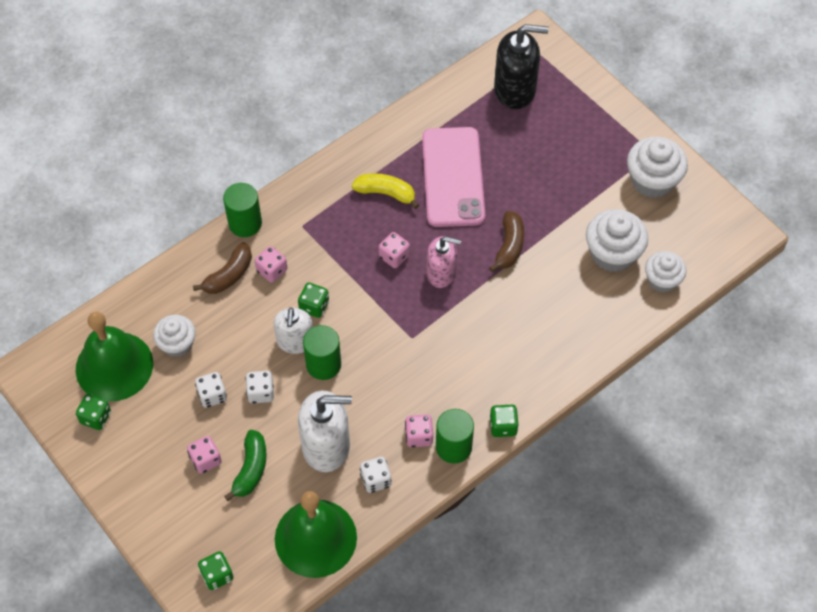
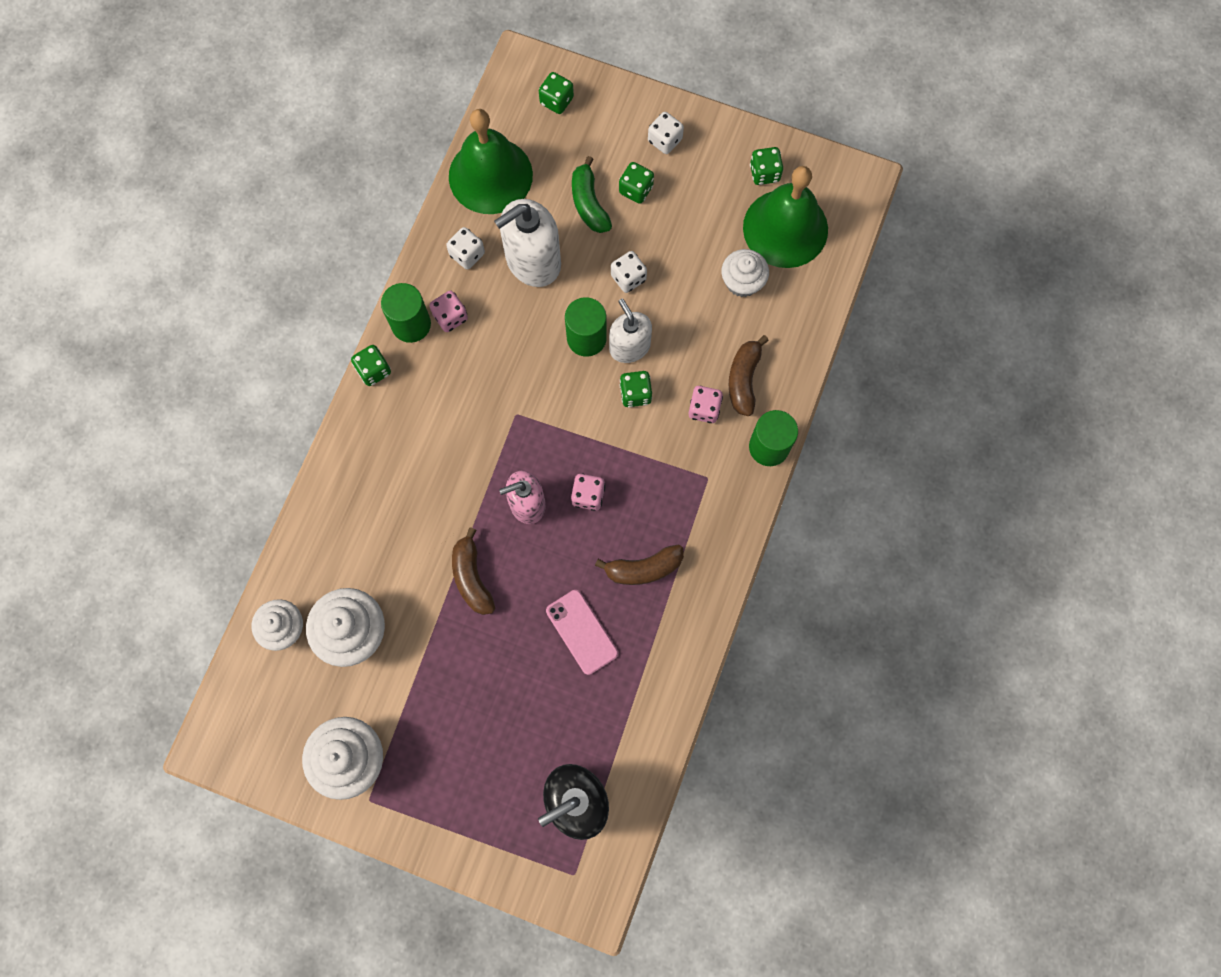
camera: 150 degrees right, 15 degrees up
(206, 460) = (636, 189): pink dice -> green dice
(212, 395) = (672, 250): white dice -> white dice (665, 140)
(386, 193) = (643, 568): yellow banana -> brown banana
(453, 177) = (581, 632): pink phone -> pink phone, size x0.55

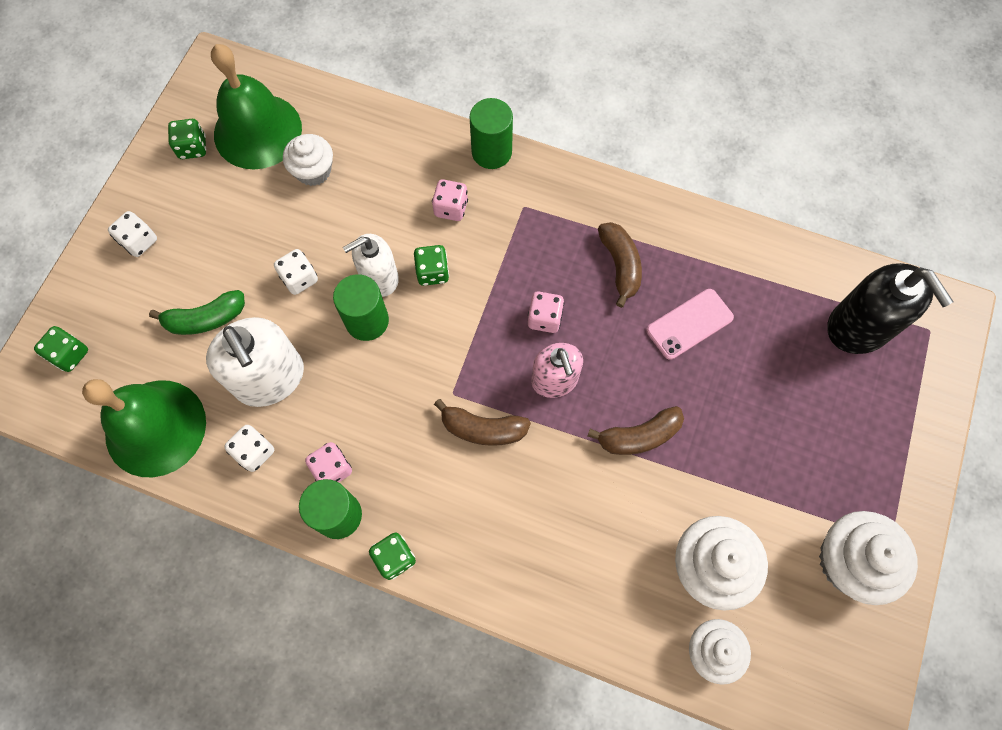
camera: 90 degrees left, 5 degrees down
(636, 189) = (195, 271): green dice -> none
(744, 379) = (420, 172): brown banana -> brown banana (483, 429)

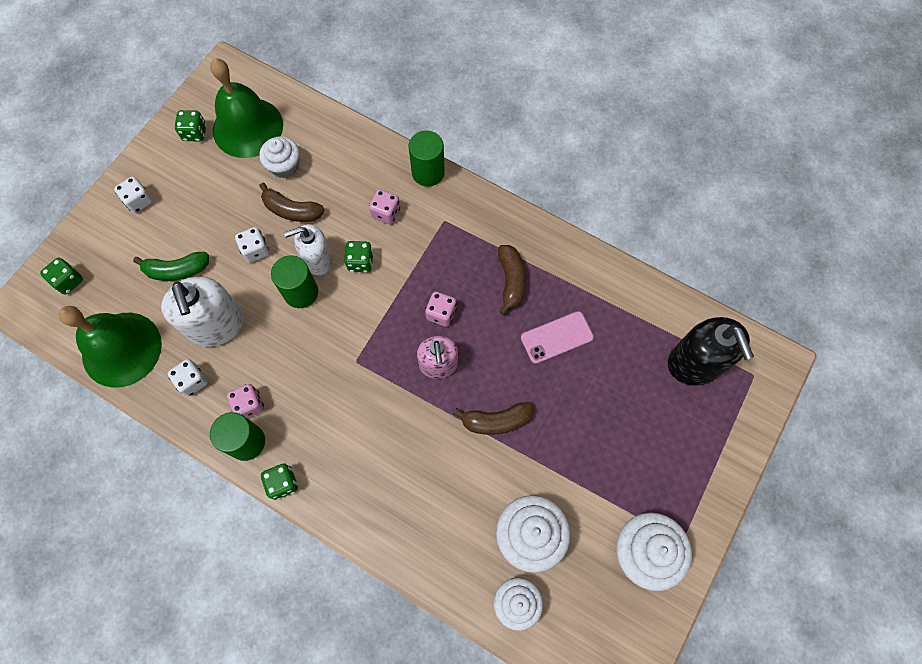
camera: 10 degrees right, 0 degrees up
(483, 429) = (373, 393): brown banana -> brown banana (292, 210)

